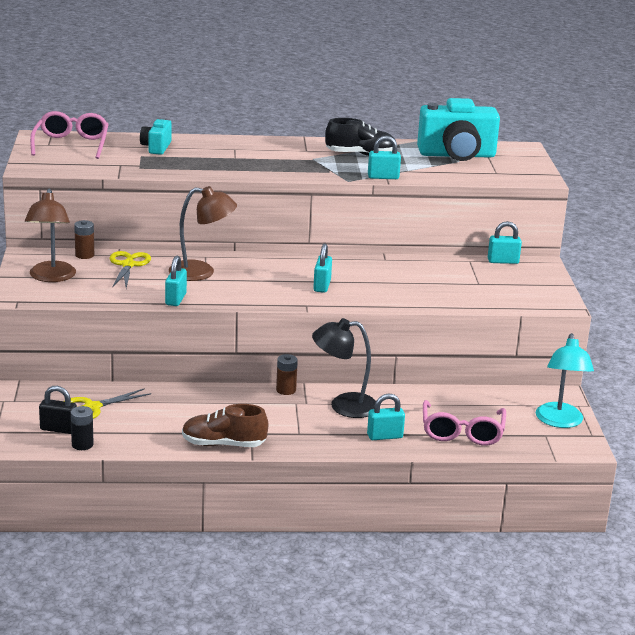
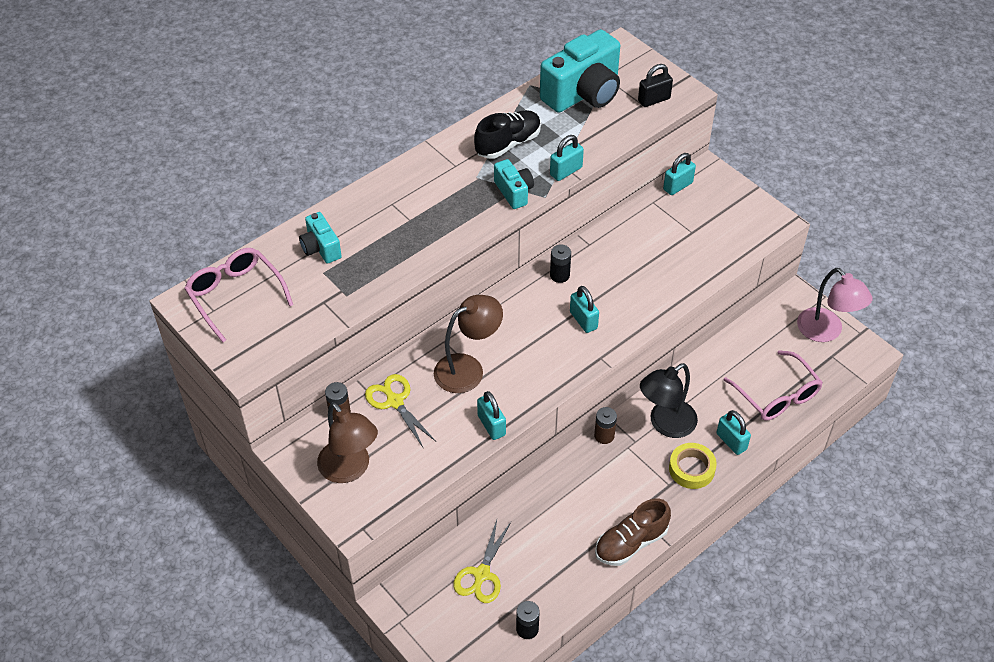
camera: 35 degrees left, 25 degrees up
(58, 429) = (486, 624): black padlock -> black padlock (654, 100)
(328, 172) = (514, 192): none -> turquoise camera
(329, 434) = (691, 469): none -> yellow tape
(338, 262) = (559, 275): none -> black battery
(385, 436) = (731, 441): turquoise padlock -> turquoise padlock turned 75 degrees counterclockwise
(560, 421) = (826, 332): turquoise lamp -> pink lamp

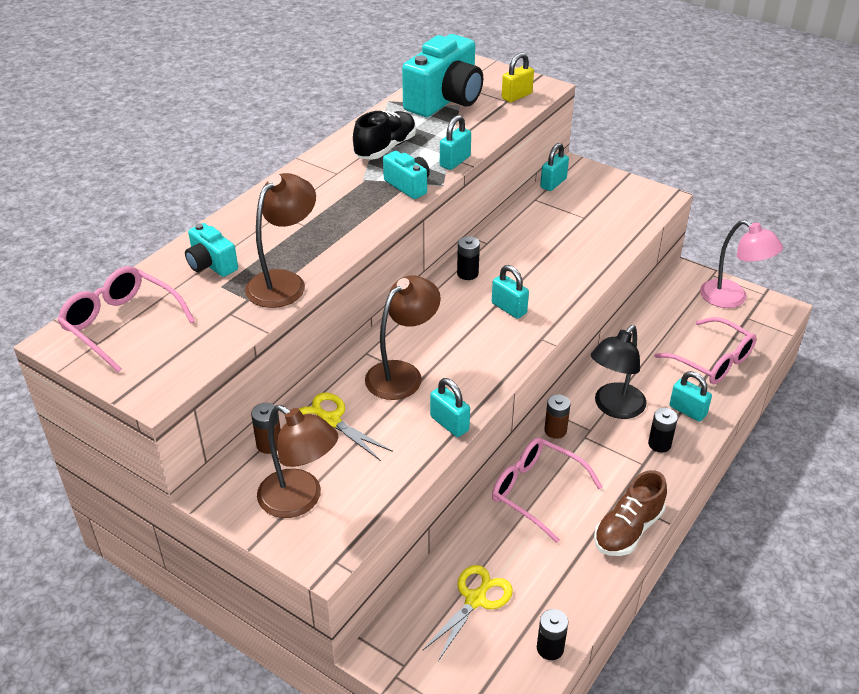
camera: 15 degrees left, 10 degrees down
(375, 279) = (284, 282): none -> brown lamp
(482, 574) = (475, 599): yellow scissors -> yellow scissors turned 150 degrees counterclockwise
(566, 490) = (537, 492): none -> pink glasses
(654, 100) = (517, 96): black padlock -> yellow padlock
(691, 469) = (659, 444): yellow tape -> black battery

